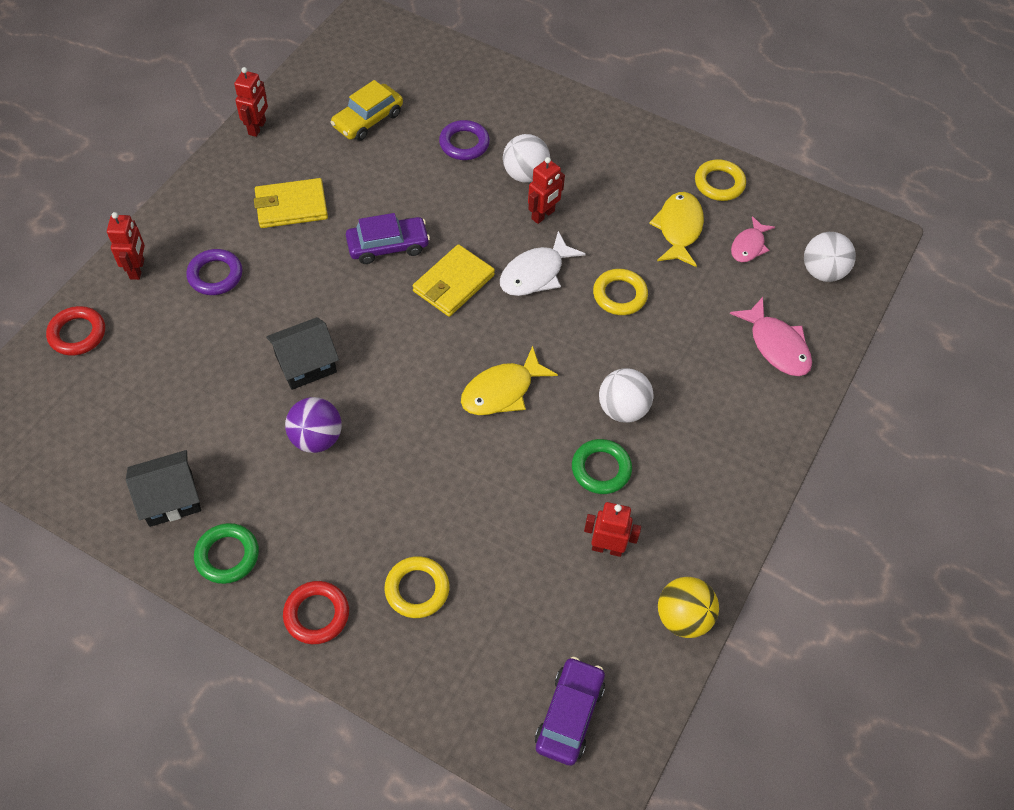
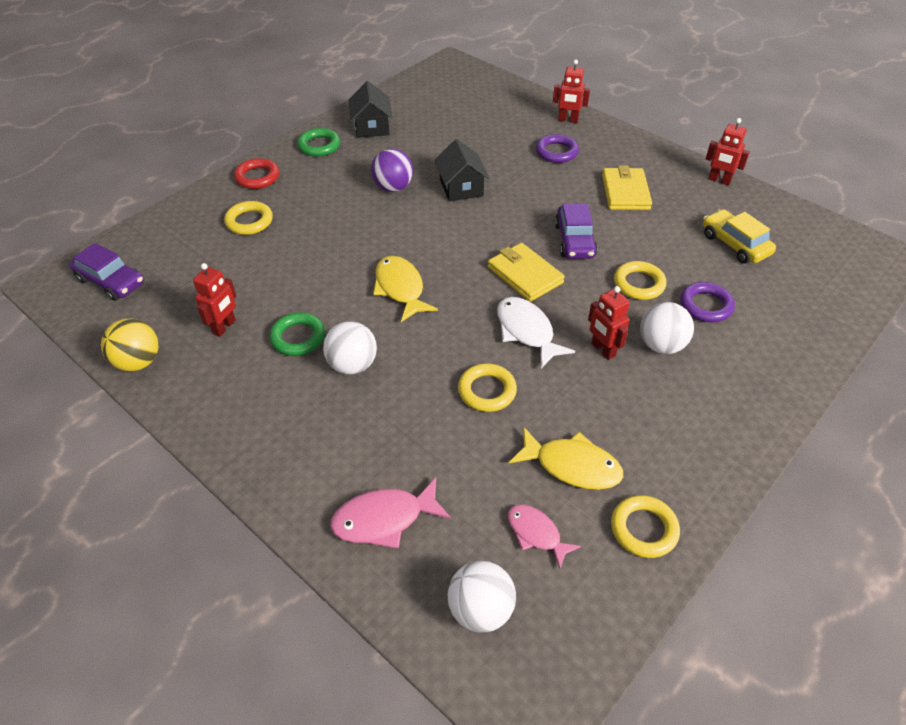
camera: 105 degrees right, 10 degrees down
(77, 334) = (515, 97): red ring -> none
(445, 191) = (639, 284): none -> yellow ring

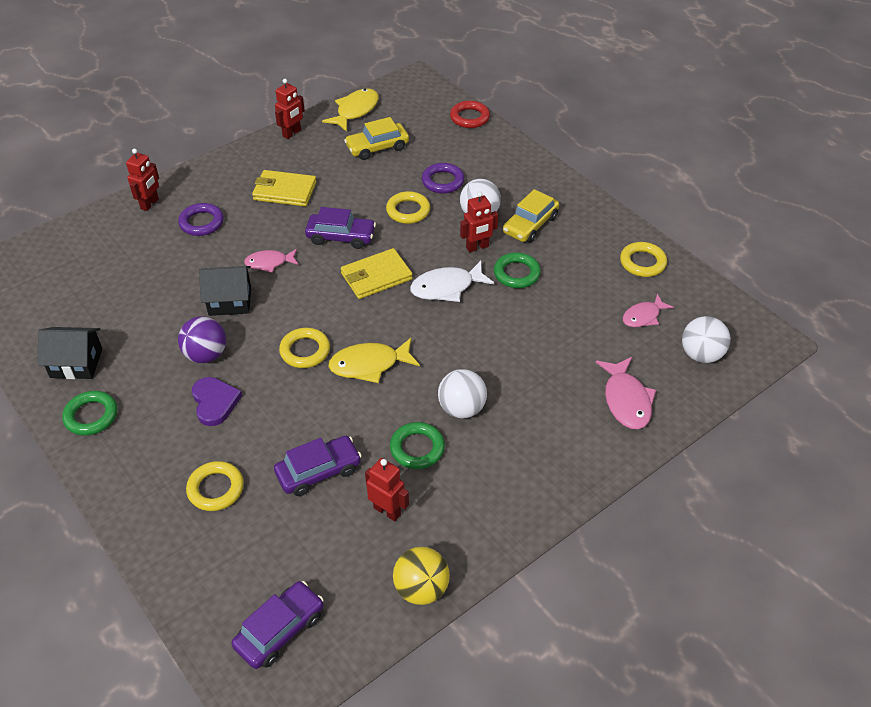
camera: 80 degrees left, 0 degrees up
(257, 177) = (129, 480): red ring -> red ring (469, 117)
(268, 276) = (318, 471): none -> purple car
(340, 203) = (215, 402): none -> purple heart
(487, 391) = (508, 322): yellow ring -> yellow ring (305, 351)
(518, 201) = (269, 263): none -> pink fish
(571, 391) = (516, 273): none -> green ring
(571, 466) = (587, 287): yellow fish -> yellow fish (355, 111)
(666, 396) = (530, 225): none -> yellow car

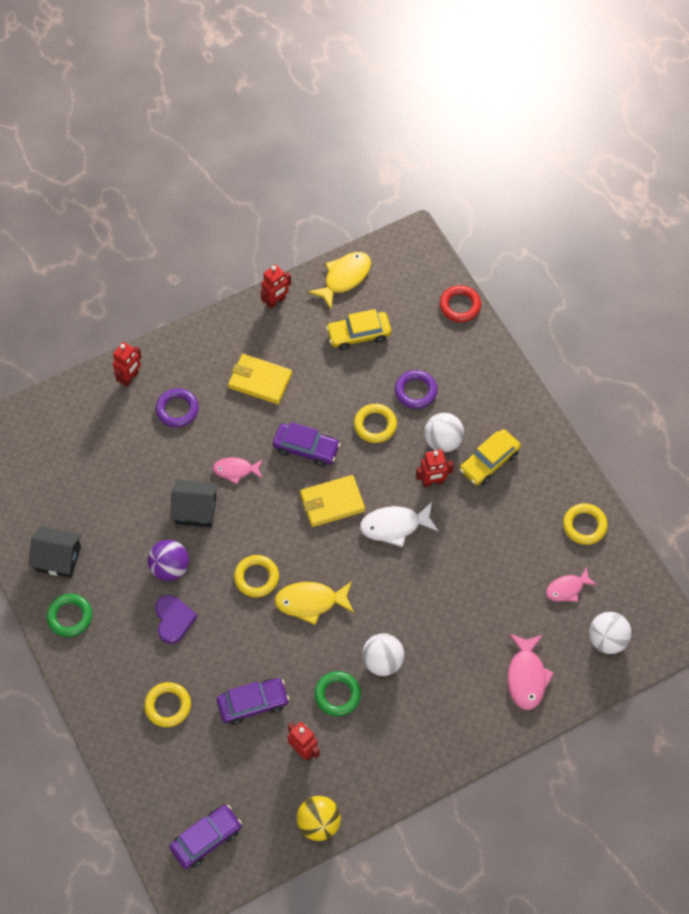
camera: 10 degrees right, 15 degrees up
(516, 273) = (462, 520): green ring -> none

